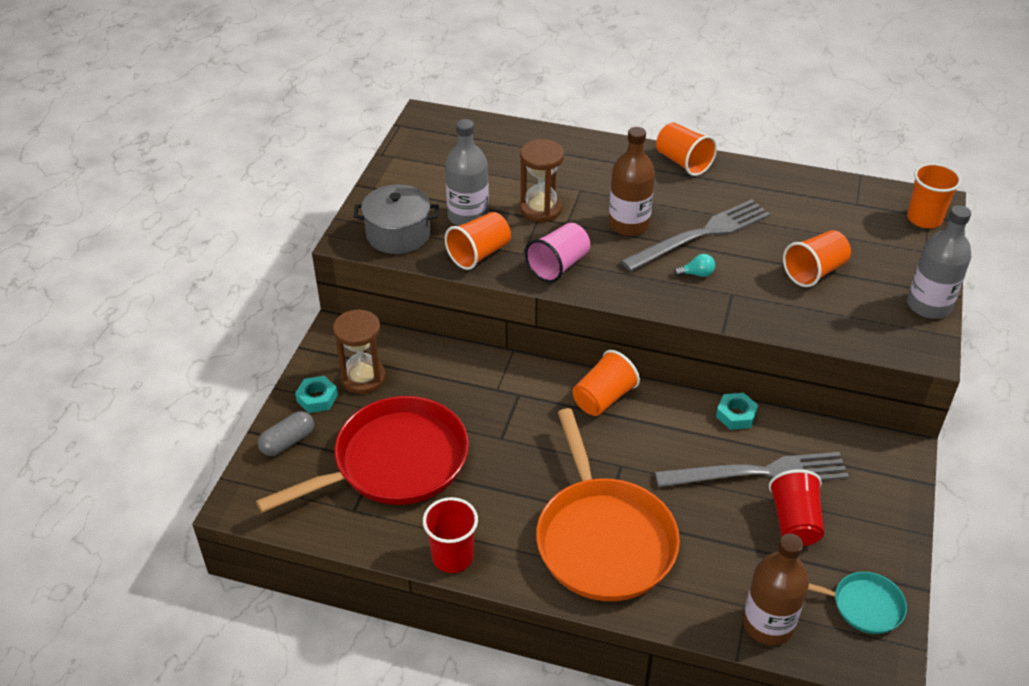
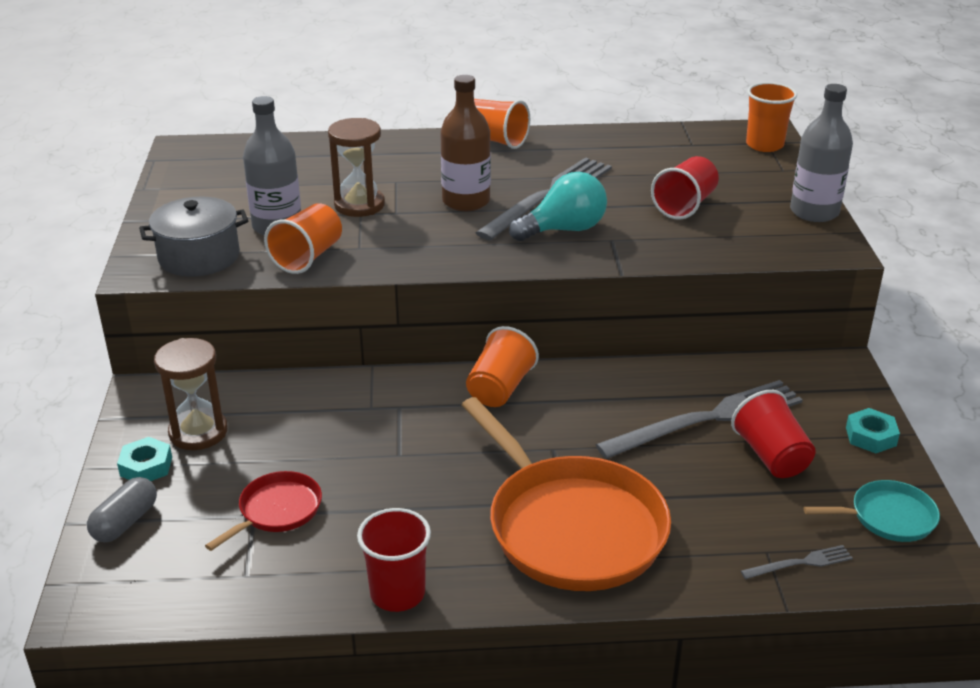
camera: 20 degrees left, 10 degrees down
(394, 462) = (277, 510): red pan -> red pan, size x0.47
(558, 266) = (406, 251): pink cup -> none
(696, 274) = (564, 230): turquoise light bulb -> turquoise light bulb, size x2.18
(736, 415) = (653, 372): turquoise nut -> turquoise nut (870, 436)
(768, 624) = (800, 563): brown bottle -> grey fork
(814, 272) = (684, 205): orange cup -> red cup

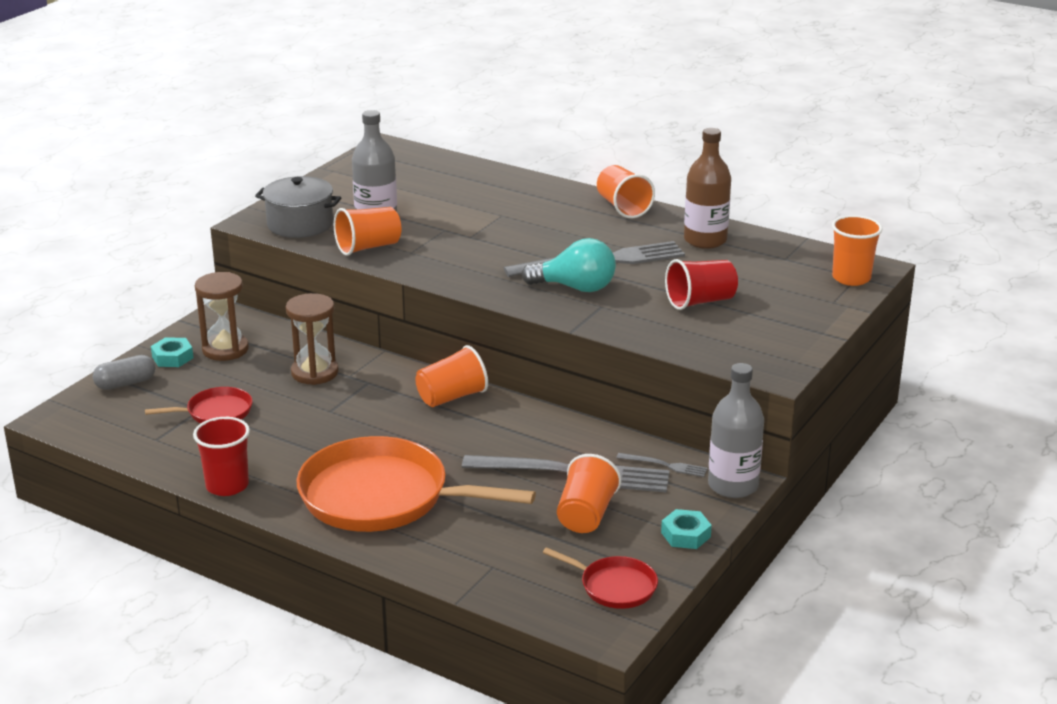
camera: 35 degrees right, 5 degrees down
(359, 205) = (452, 223): brown hourglass -> brown hourglass (315, 372)
(466, 201) = (532, 245): brown bottle -> brown bottle (705, 240)
(571, 527) = (382, 497): orange pan -> orange pan turned 105 degrees clockwise
(771, 456) = (586, 515): red cup -> orange cup
(800, 563) = (505, 583): grey fork -> grey fork (665, 465)
(814, 212) = (804, 341): grey bottle -> grey bottle (733, 485)
(888, 517) = (615, 586): turquoise pan -> red pan

